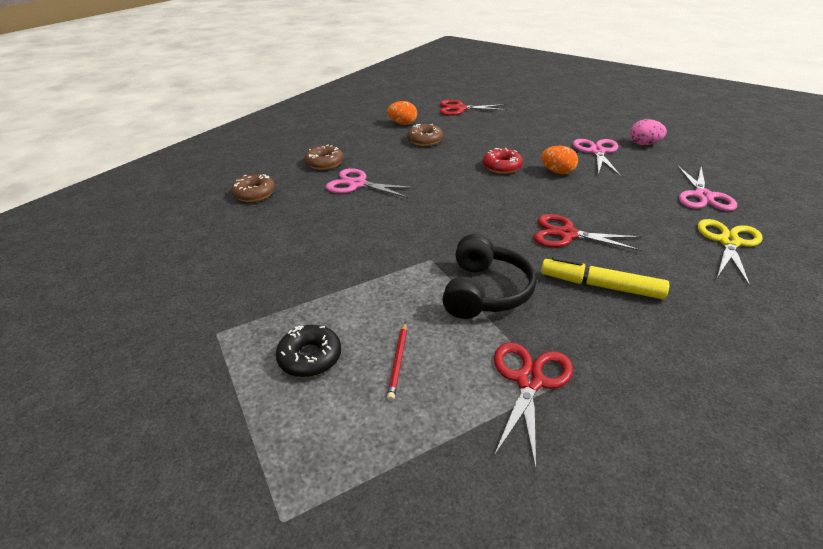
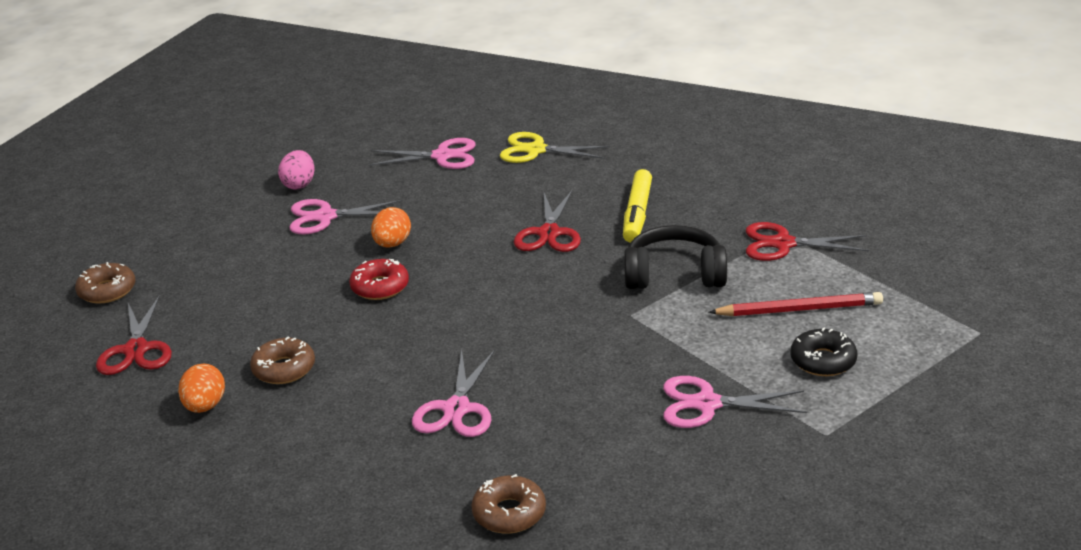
camera: 100 degrees left, 5 degrees down
(297, 278) = (707, 404): none -> pink scissors
(324, 163) = (384, 463): brown donut -> brown donut (107, 291)
(398, 361) = (799, 310): red pencil -> red pencil, size x1.76

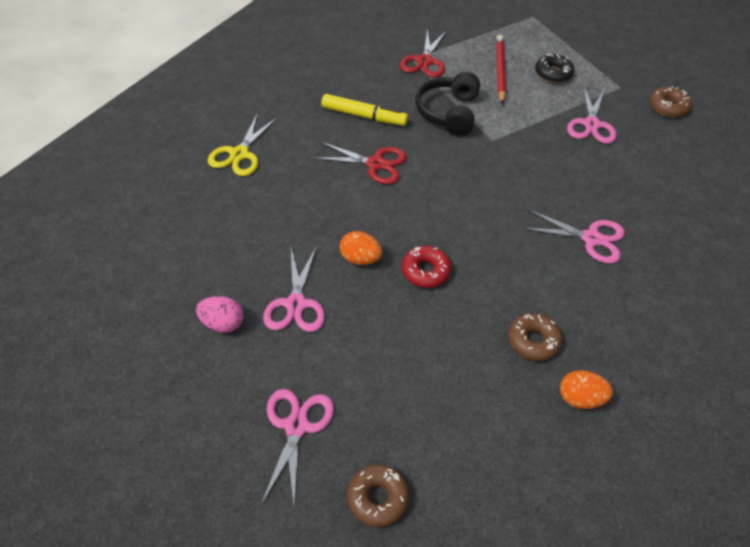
camera: 85 degrees left, 20 degrees up
(136, 350) = (490, 460): red scissors -> none
(442, 156) = (219, 213): pink scissors -> pink scissors (296, 426)
(509, 513) = (696, 224): brown donut -> brown donut (668, 107)

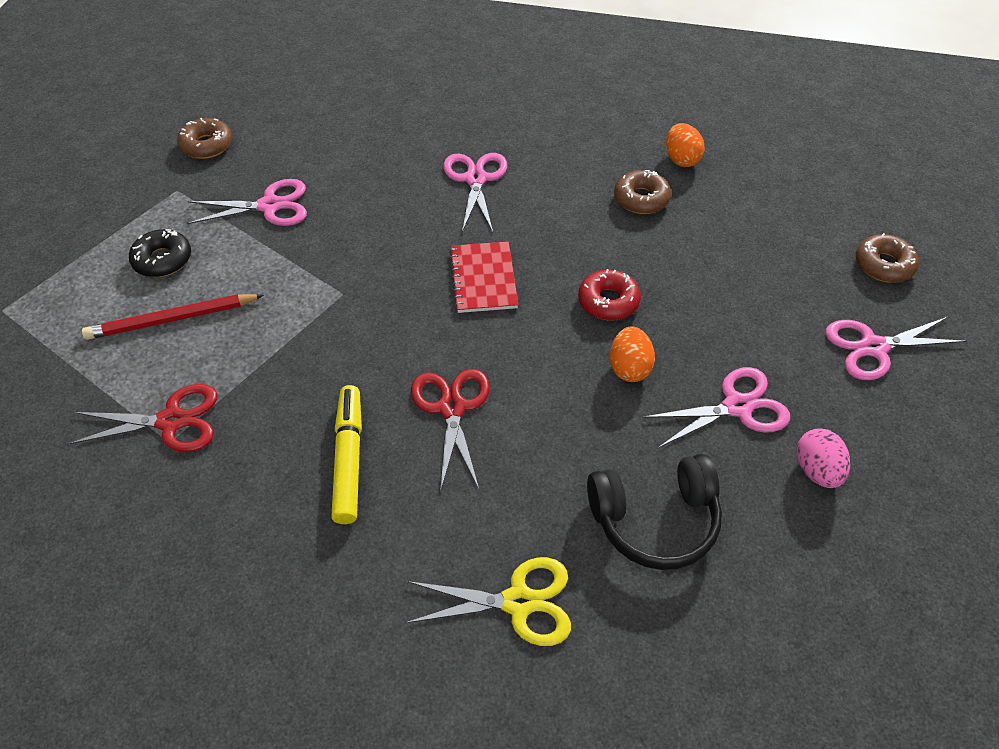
camera: 110 degrees left, 0 degrees up
(448, 112) = (299, 355): black headphones -> black headphones (655, 520)
(477, 210) = (483, 279): none -> red notebook

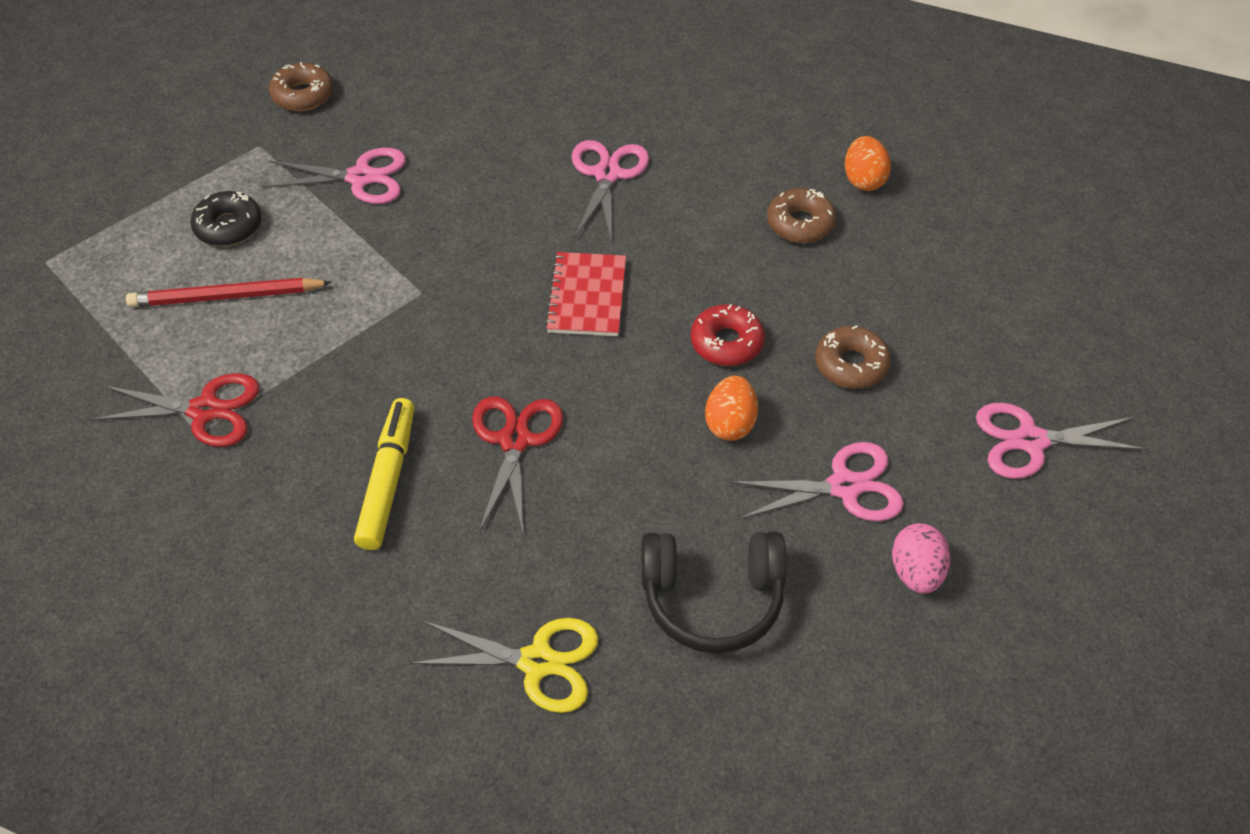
camera: 10 degrees right, 0 degrees up
(883, 265) = (1076, 343): brown donut -> brown donut (851, 365)

